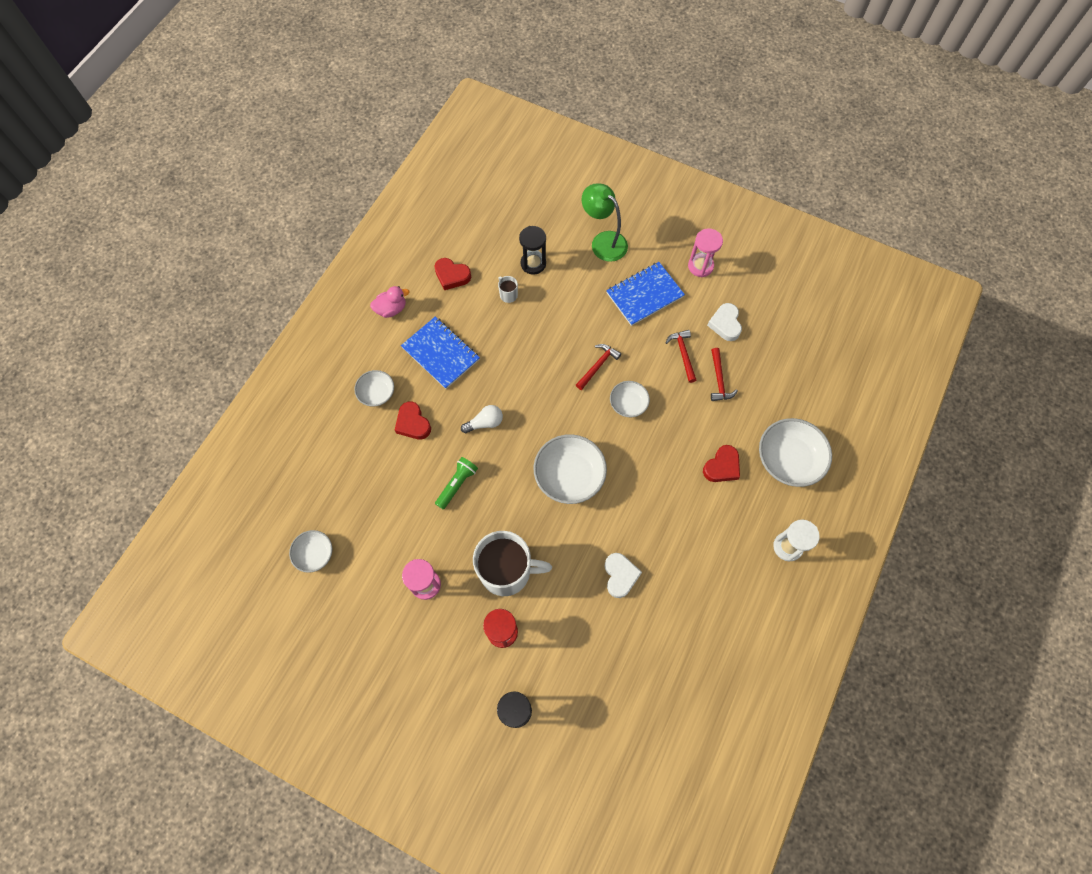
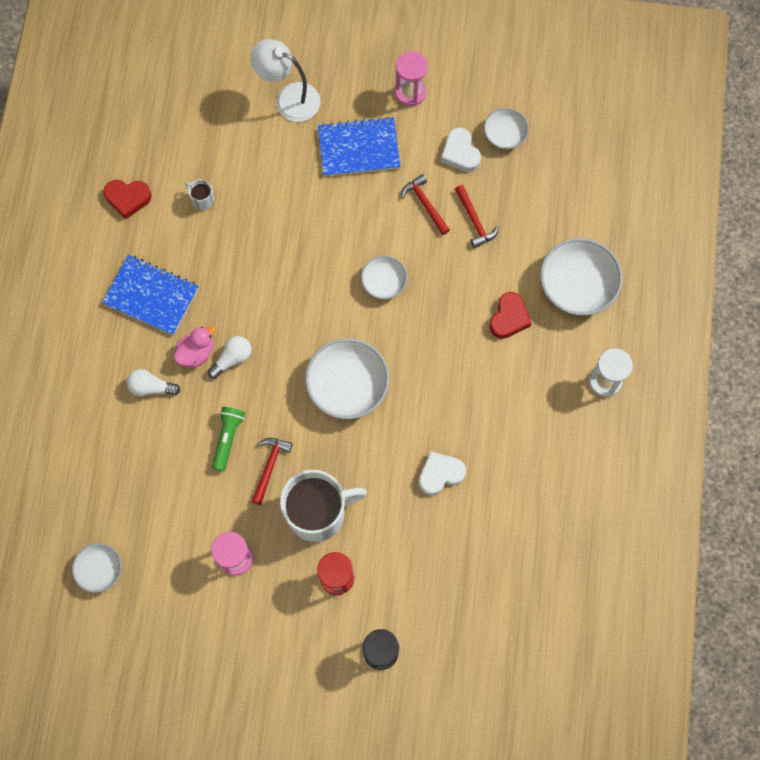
camera: 20 degrees left, 5 degrees up
(376, 393) = (96, 367): white bowl -> white bowl (505, 135)
(391, 309) = (72, 262): pink duck -> pink duck (196, 352)
(413, 423) = (151, 387): red heart -> white light bulb
(533, 263) = (217, 152): black hourglass -> none
(597, 366) = (335, 250): red hammer -> red hammer (269, 467)
(603, 241) = (289, 98): green lamp -> white lamp
(620, 576) = (440, 474): white heart -> white heart turned 90 degrees counterclockwise
(644, 295) = (359, 148): blue notebook -> blue notebook turned 45 degrees clockwise

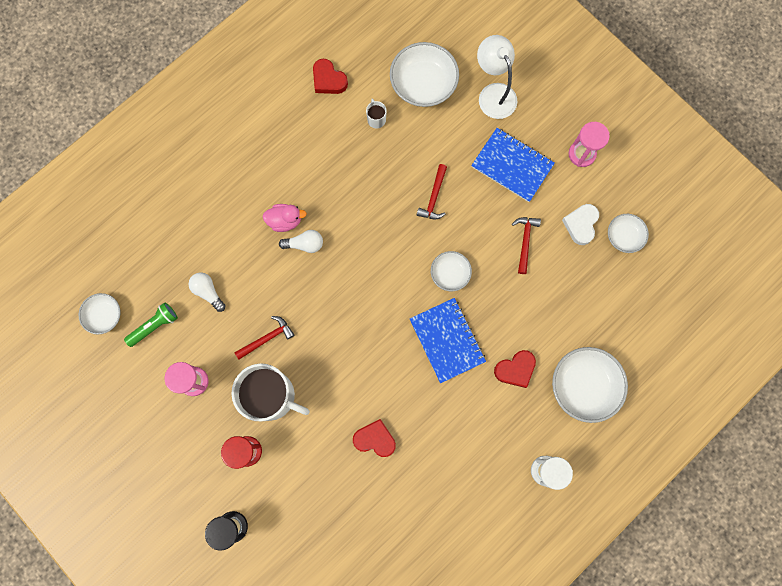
camera: 40 degrees right, 5 degrees up
(151, 296) = (288, 158): blue notebook -> blue notebook (447, 340)
(151, 387) = (237, 220): white light bulb -> white light bulb (208, 292)
(228, 438) = (256, 296): green flashlight -> green flashlight (154, 326)
(347, 385) = (365, 325): white bowl -> white bowl (423, 84)
(440, 474) = (375, 439): white heart -> red heart
(474, 221) = (550, 281): red hammer -> red hammer (434, 197)

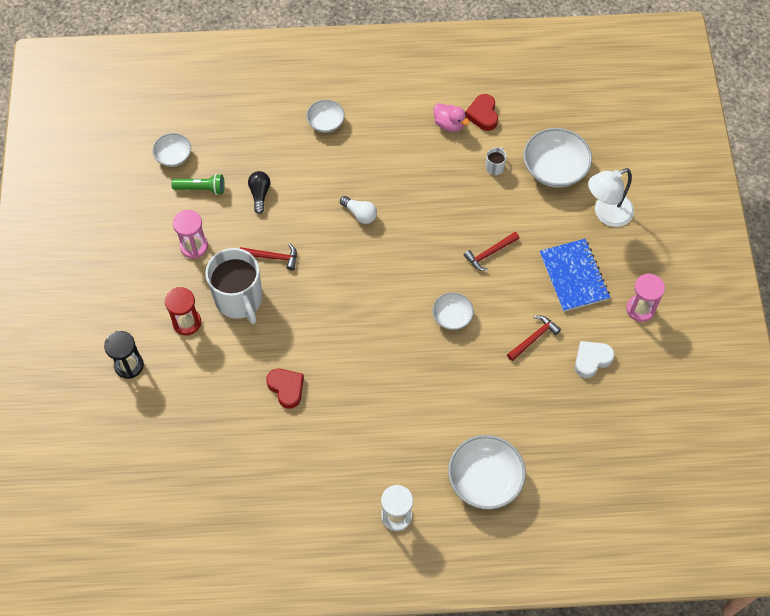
camera: 40 degrees right, 15 degrees down
(208, 292) = (260, 194): white light bulb -> black light bulb
(285, 221) = (360, 187): pink duck -> pink duck (449, 124)
(447, 340) = (406, 362): blue notebook -> none
(493, 93) = (606, 214): white lamp -> white lamp turned 135 degrees counterclockwise
(515, 369) = (440, 424): red heart -> none
(624, 236) = (620, 395): white bowl -> white bowl (326, 122)

